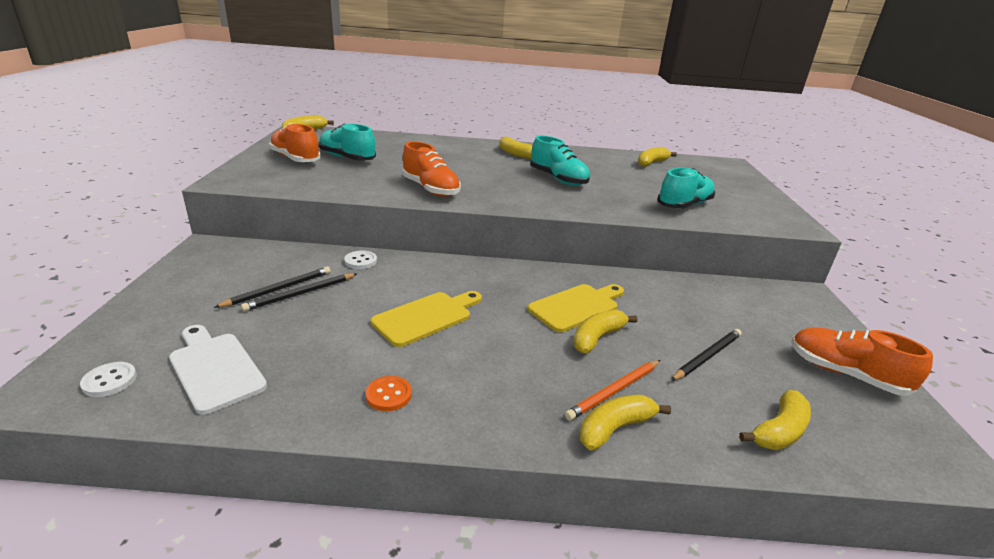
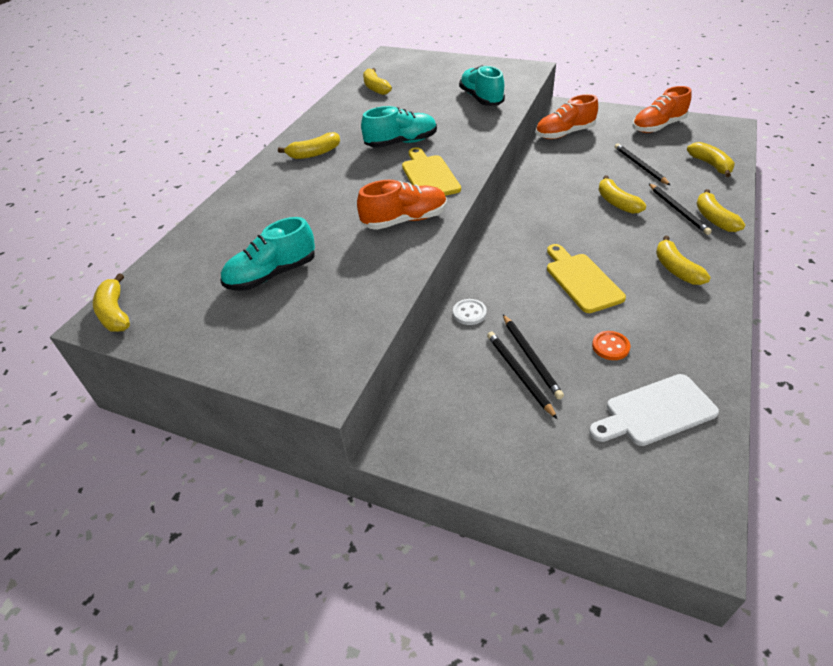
camera: 65 degrees left, 15 degrees up
(109, 381) = (676, 486): white button -> none
(296, 159) = (254, 320): orange shoe -> orange shoe (564, 134)
(388, 395) = (687, 309): orange button -> orange button (610, 346)
(471, 387) = (676, 269): none -> yellow banana
(576, 306) = (573, 202): yellow cutting board -> yellow cutting board (429, 175)
(614, 391) = (678, 210): orange pencil -> black pencil

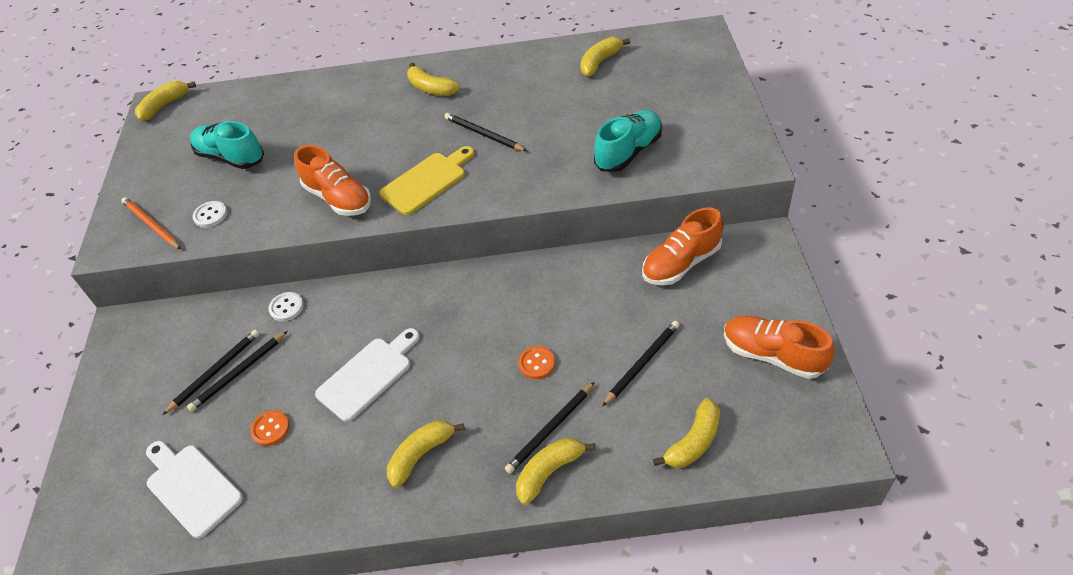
camera: 65 degrees right, 5 degrees up
(320, 346) = (151, 225): none -> orange pencil
(349, 300) = (210, 215): none -> white button
(401, 143) = (483, 134): turquoise shoe -> black pencil
(564, 134) = (681, 263): orange shoe -> orange shoe turned 75 degrees counterclockwise
(581, 280) = (368, 375): yellow cutting board -> white cutting board
(616, 202) = (537, 363): yellow banana -> orange button

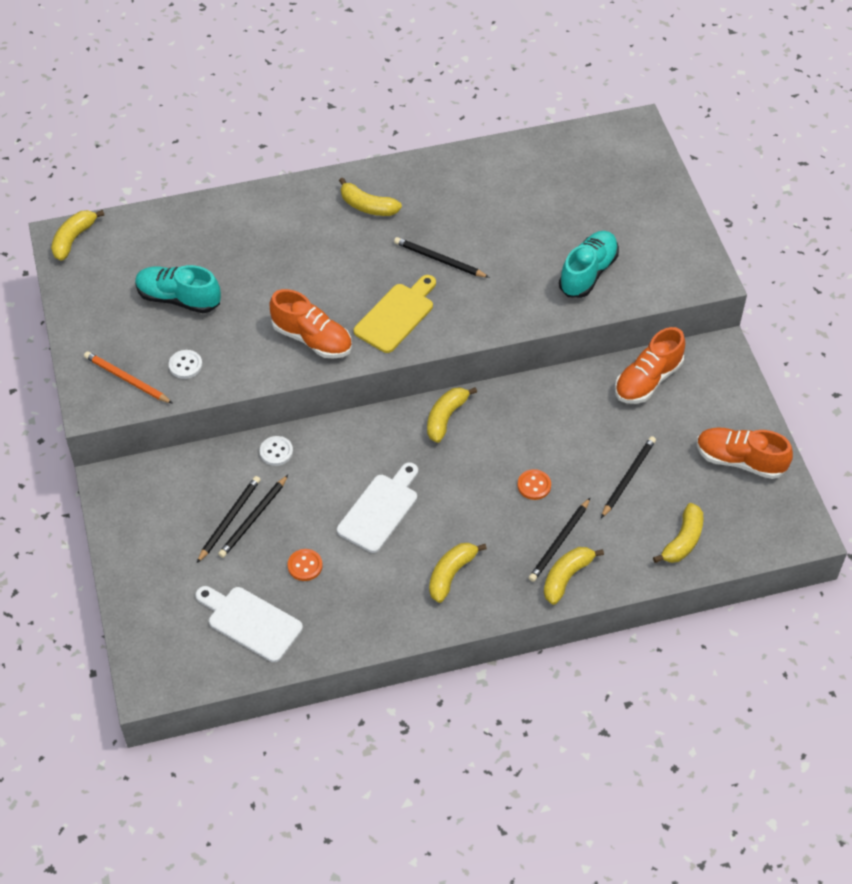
camera: 15 degrees left, 5 degrees up
(600, 62) = (539, 168): yellow banana -> yellow banana (446, 417)

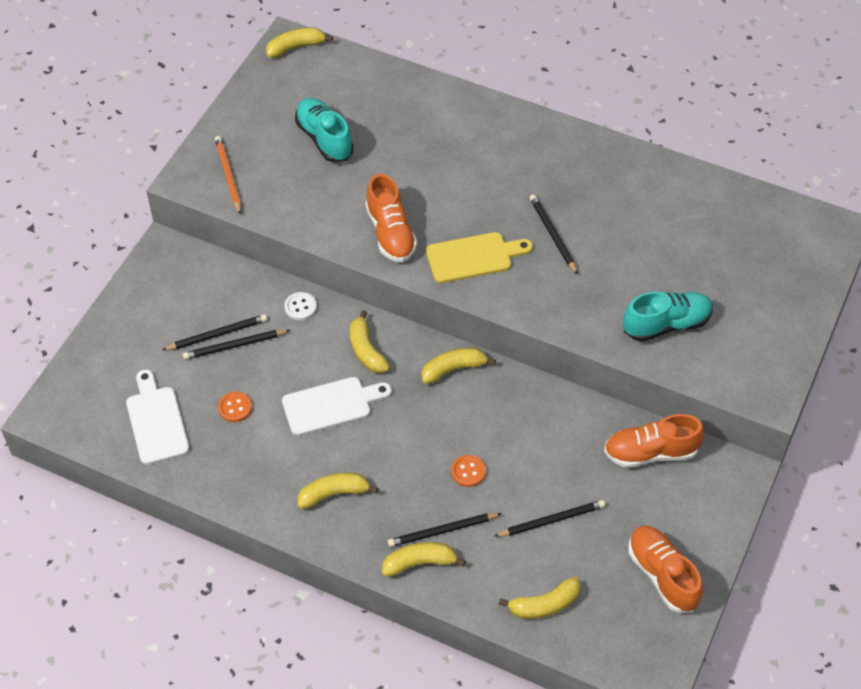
camera: 40 degrees right, 0 degrees up
(185, 365) = (279, 192): white button -> none
(367, 206) = (538, 156): yellow banana -> yellow banana (366, 350)

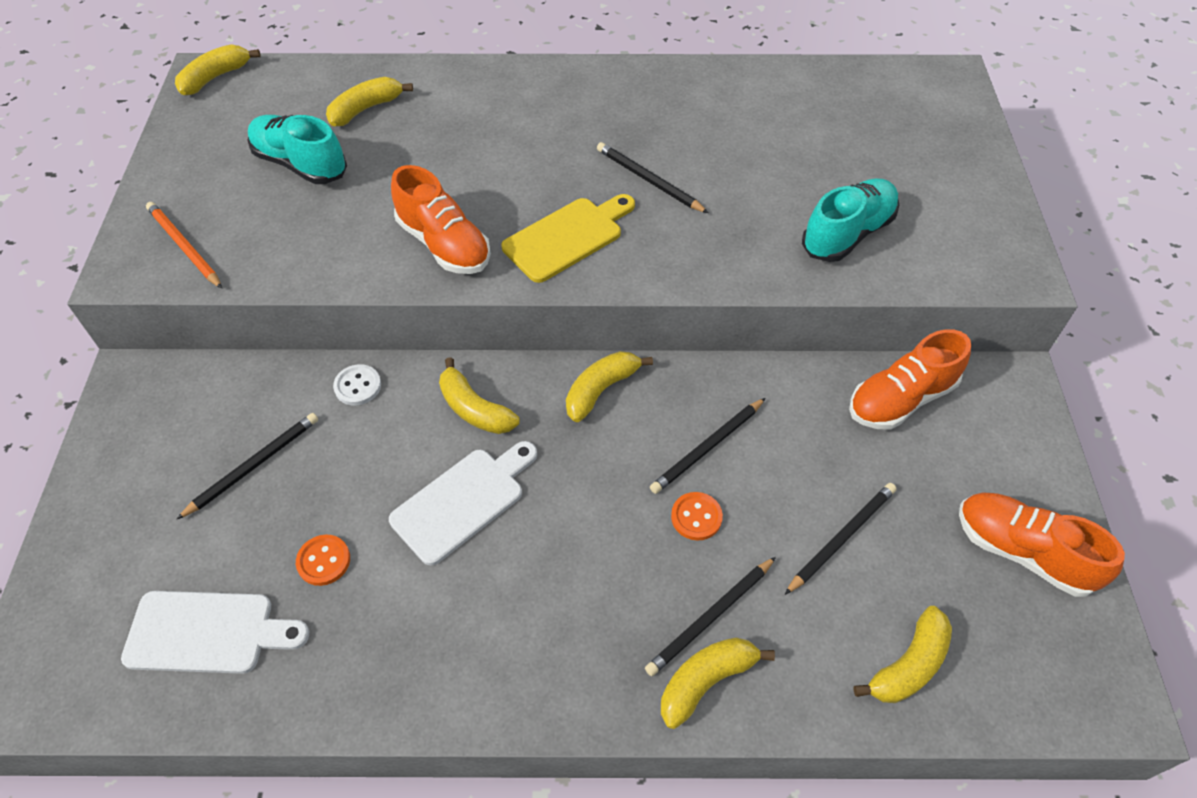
camera: 25 degrees left, 0 degrees up
(156, 421) = (207, 632): white cutting board -> white cutting board turned 135 degrees clockwise
(234, 346) = (286, 472): black pencil -> black pencil (707, 448)
(334, 494) = (529, 629): yellow banana -> yellow banana (366, 109)

